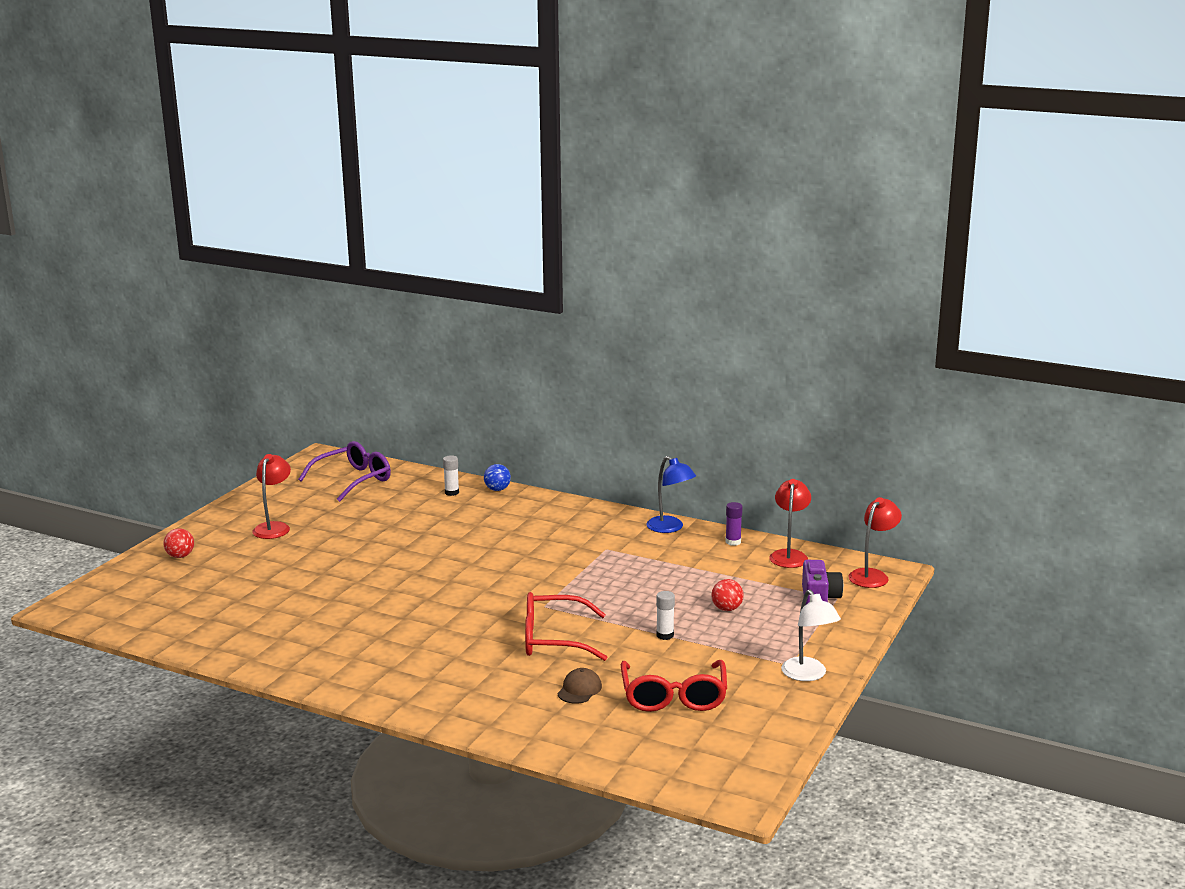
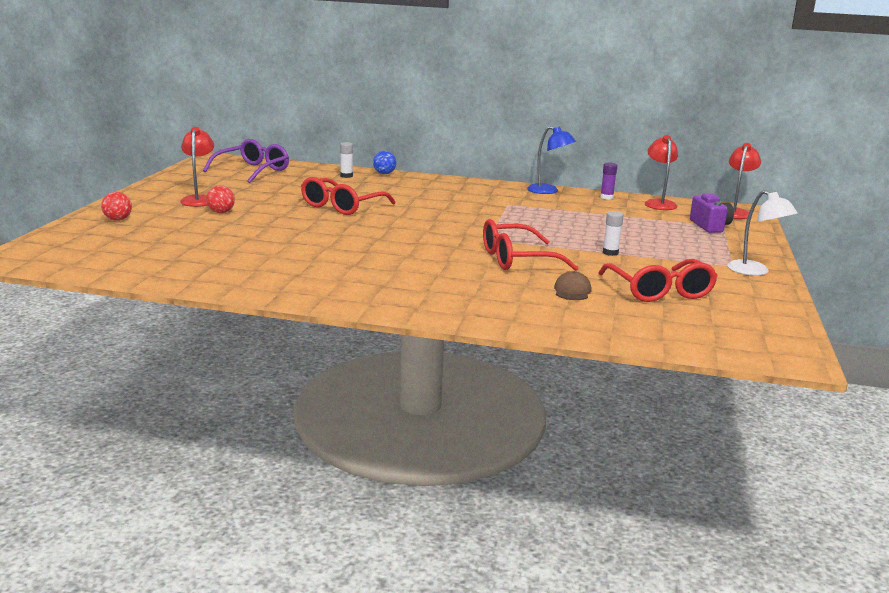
camera: 15 degrees left, 0 degrees up
(417, 545) = (342, 206): none -> red glasses
(727, 609) = (644, 235): red ball -> red ball (221, 212)

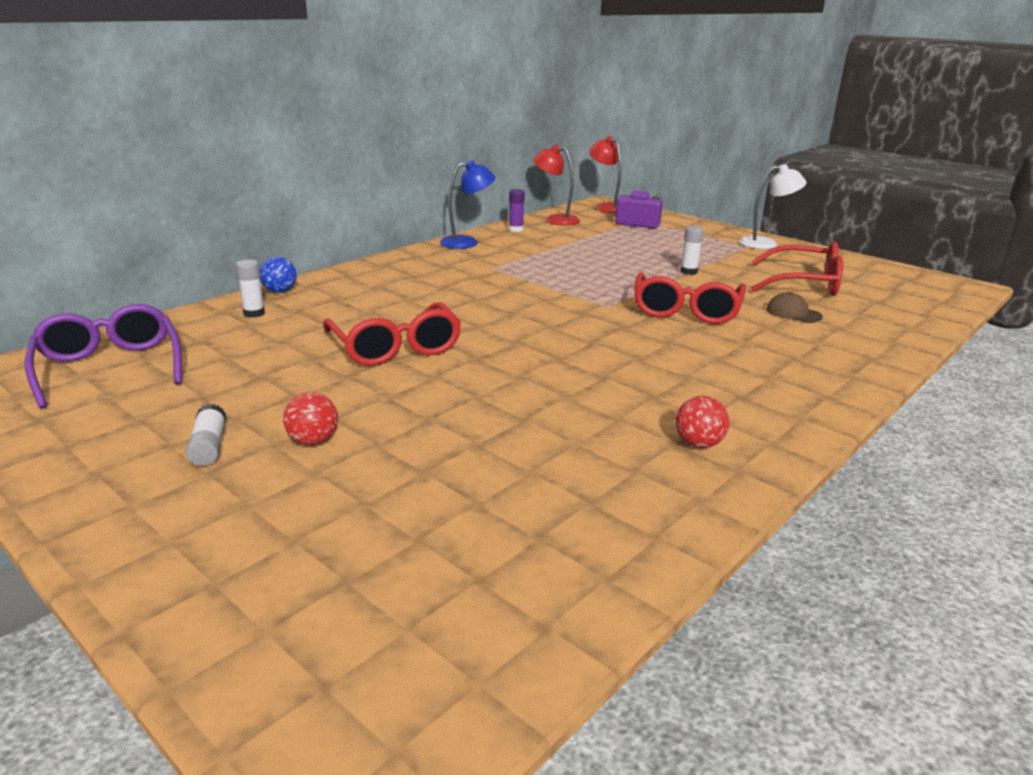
camera: 60 degrees left, 5 degrees up
(118, 219) = (225, 562): red ball -> red ball (698, 444)
(199, 199) = (209, 446): red lamp -> white glue stick

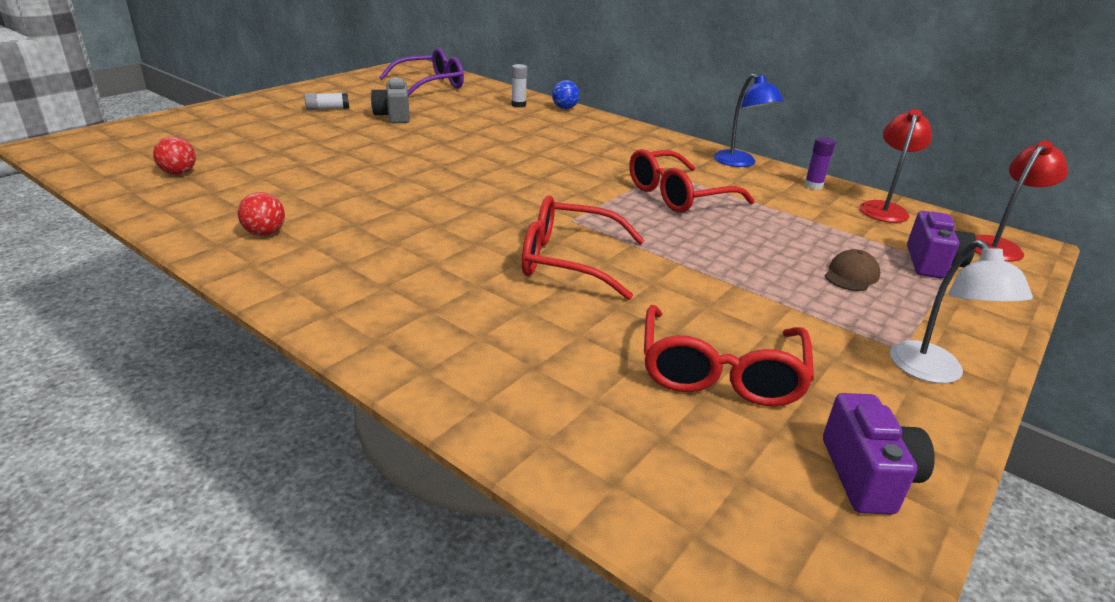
camera: 85 degrees right, 5 degrees up
(274, 390) = (393, 116): none -> grey camera
(313, 441) = (324, 127): red ball -> red ball (179, 173)
(395, 348) = (458, 141): red glasses -> red glasses (677, 195)
(688, 272) = (718, 279): white glue stick -> none
(793, 313) = (580, 336): brown cap -> brown cap (851, 275)
(866, 268) = (867, 476): none -> purple camera

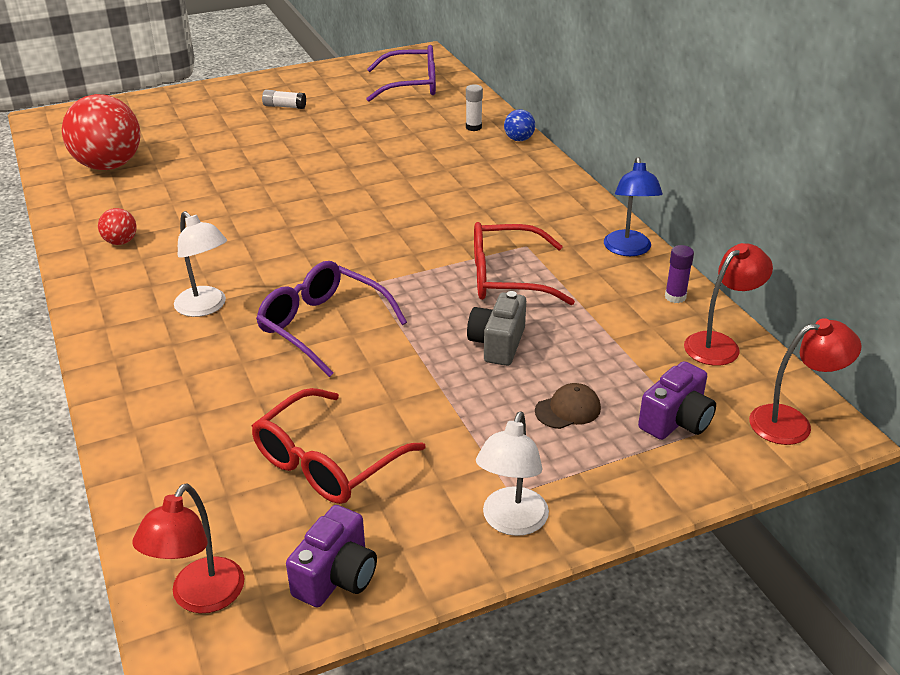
camera: 30 degrees right, 5 degrees up
(179, 173) = (109, 165): red ball -> red ball, size x2.26
(393, 116) = (335, 125): grey camera -> grey camera (497, 344)
(430, 270) = (206, 307): none -> white lamp
(568, 261) = (322, 326): red glasses -> purple glasses
(770, 556) = (200, 598): none -> red lamp

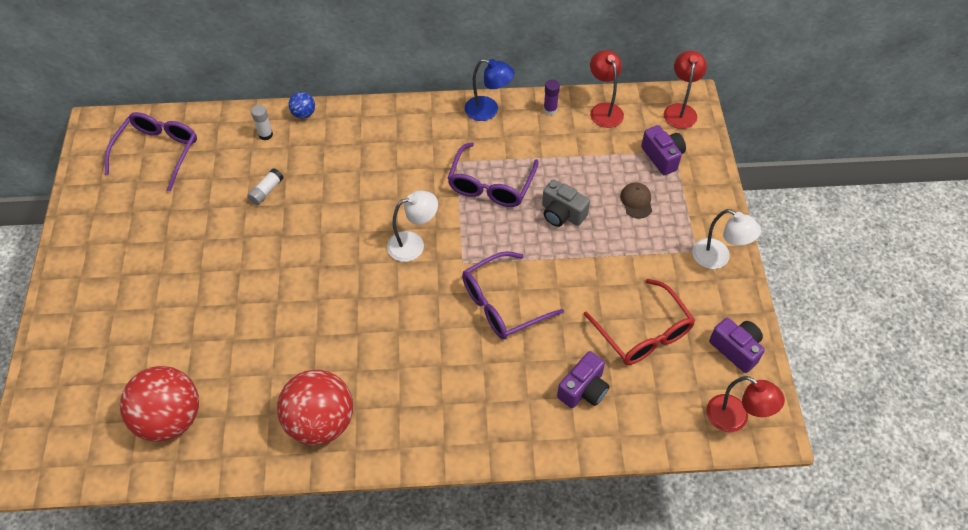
camera: 70 degrees left, 20 degrees up
(121, 242) = (320, 422): red ball -> red ball, size x2.26
(206, 307) = (448, 373): white lamp -> white lamp (413, 244)
(211, 421) = (583, 389): none -> purple camera
(284, 106) = (136, 256): white glue stick -> white glue stick (266, 191)
(506, 277) = (491, 185): red glasses -> purple glasses

